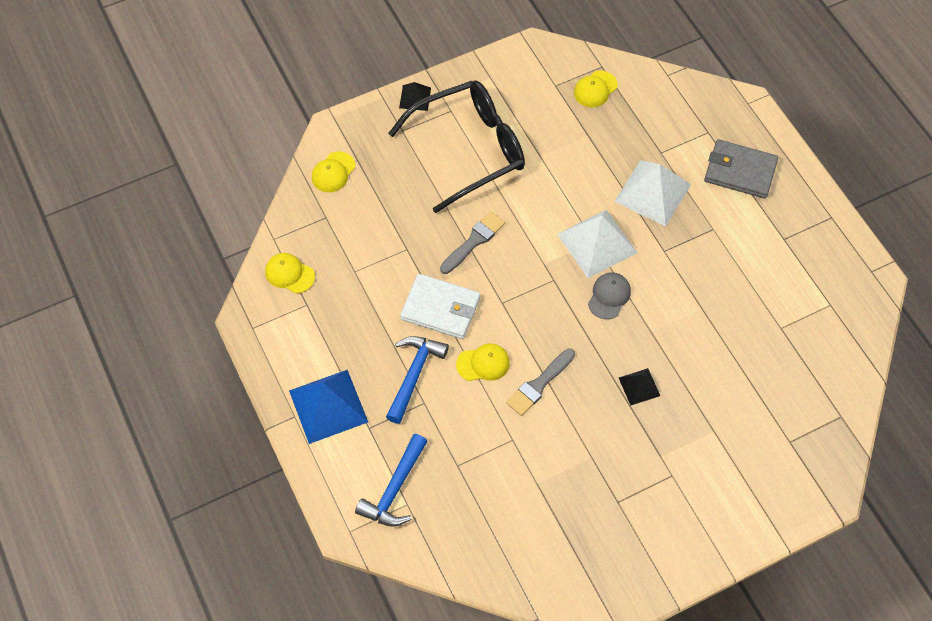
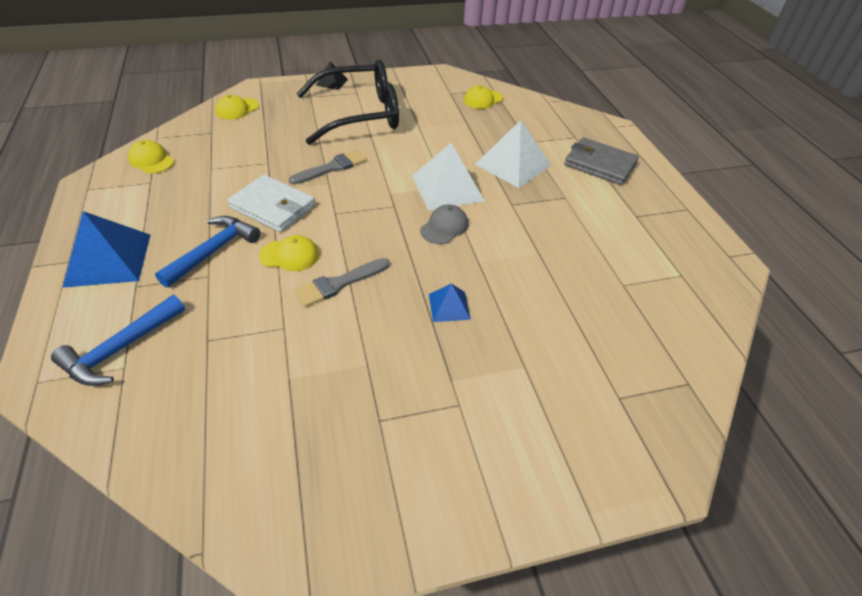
camera: 10 degrees right, 15 degrees down
(639, 386) = (449, 306): black pyramid -> blue pyramid

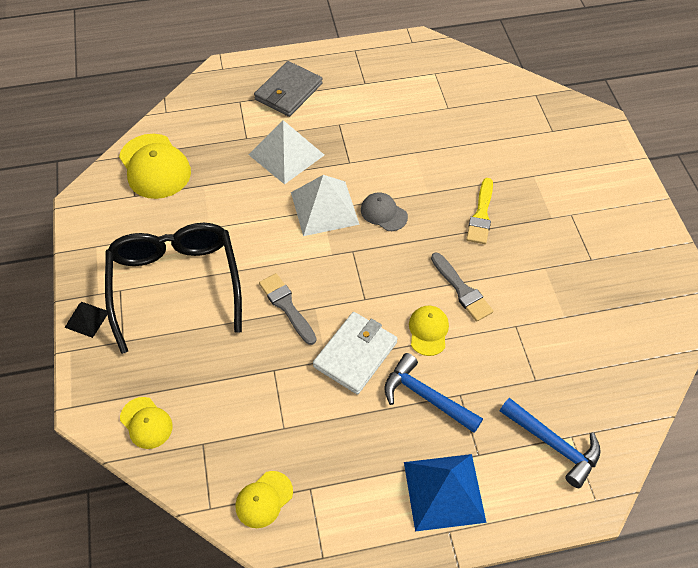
camera: 85 degrees left, 10 degrees up
(449, 306) = (481, 215): blue pyramid -> yellow brush
(483, 99) = (154, 166): yellow cap -> yellow cap, size x1.78

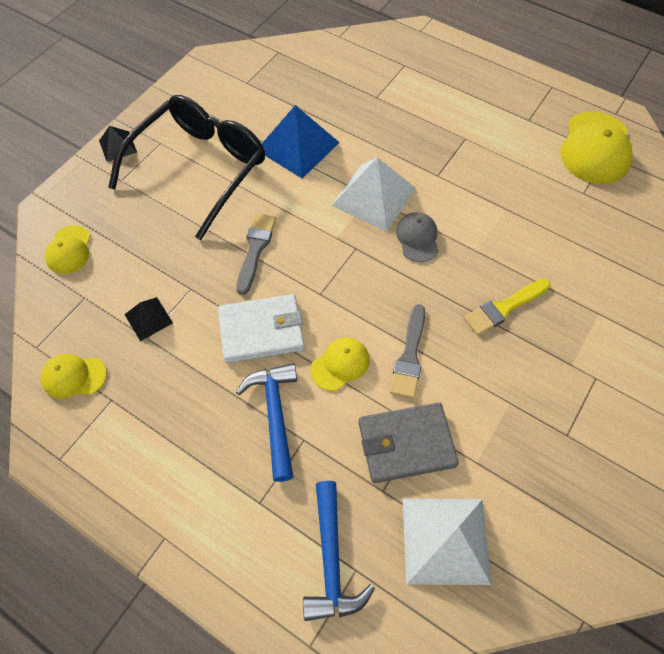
camera: 45 degrees right, 5 degrees up
(154, 166) = (284, 71): yellow cap -> yellow cap (595, 148)
(268, 415) = (148, 318): none -> black pyramid
(286, 154) = (393, 132): white pyramid -> white pyramid (445, 540)
(288, 92) = (453, 84): grey wallet -> grey wallet (406, 444)
(444, 491) = (198, 503): blue pyramid -> blue pyramid (297, 146)

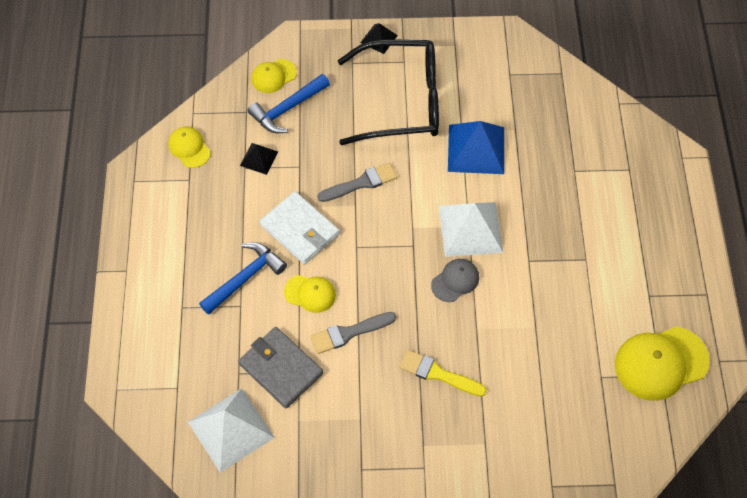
camera: 55 degrees right, 0 degrees up
(331, 560) = (174, 370): blue hammer -> blue hammer (287, 109)

